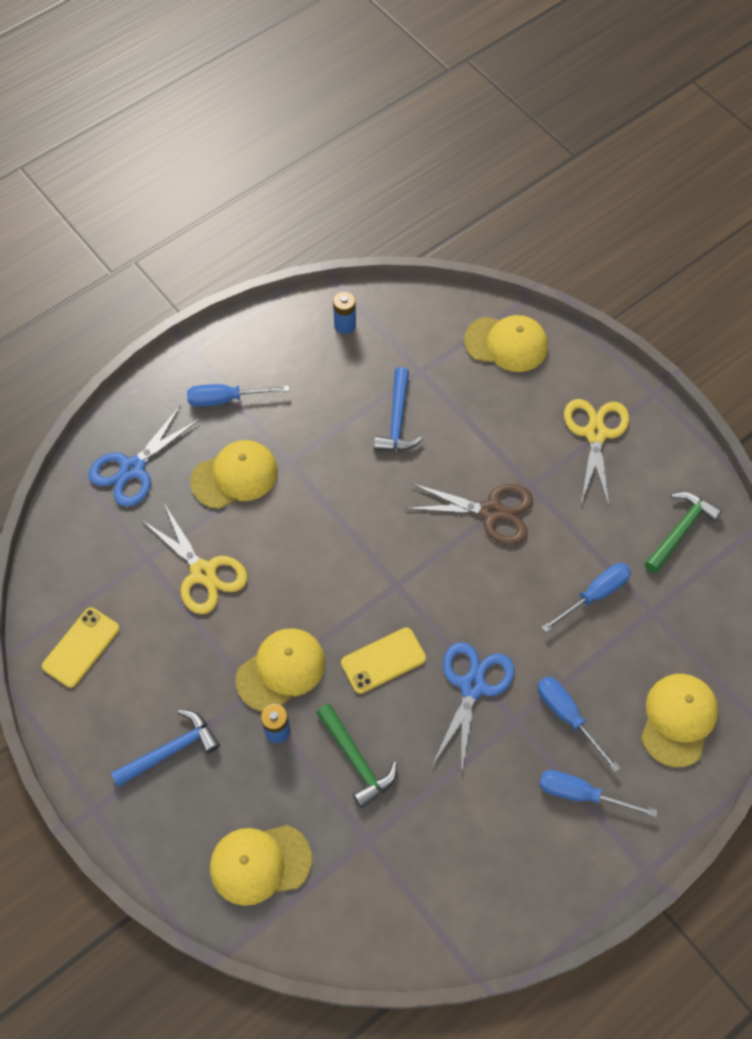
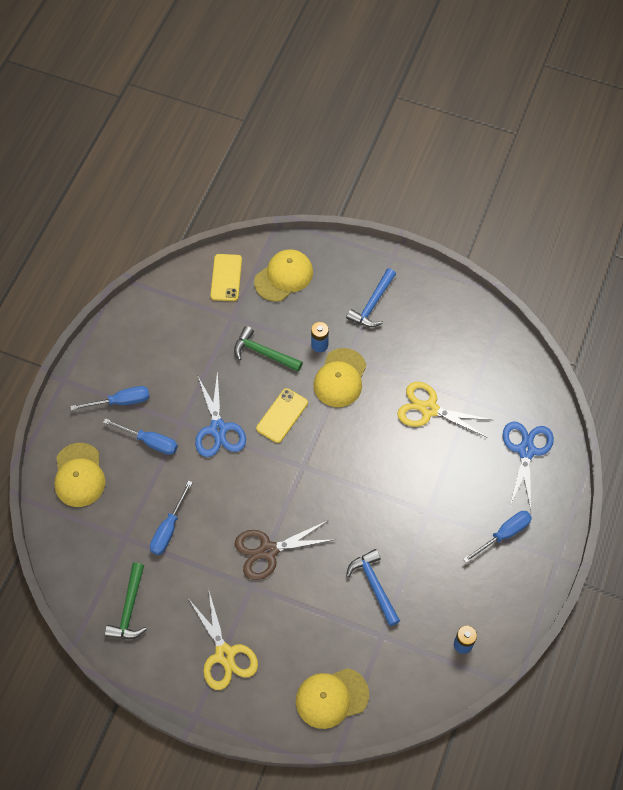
camera: 150 degrees right, 0 degrees up
(81, 647) = (467, 329): yellow phone -> yellow phone (226, 278)
(235, 476) = (456, 482): yellow cap -> none

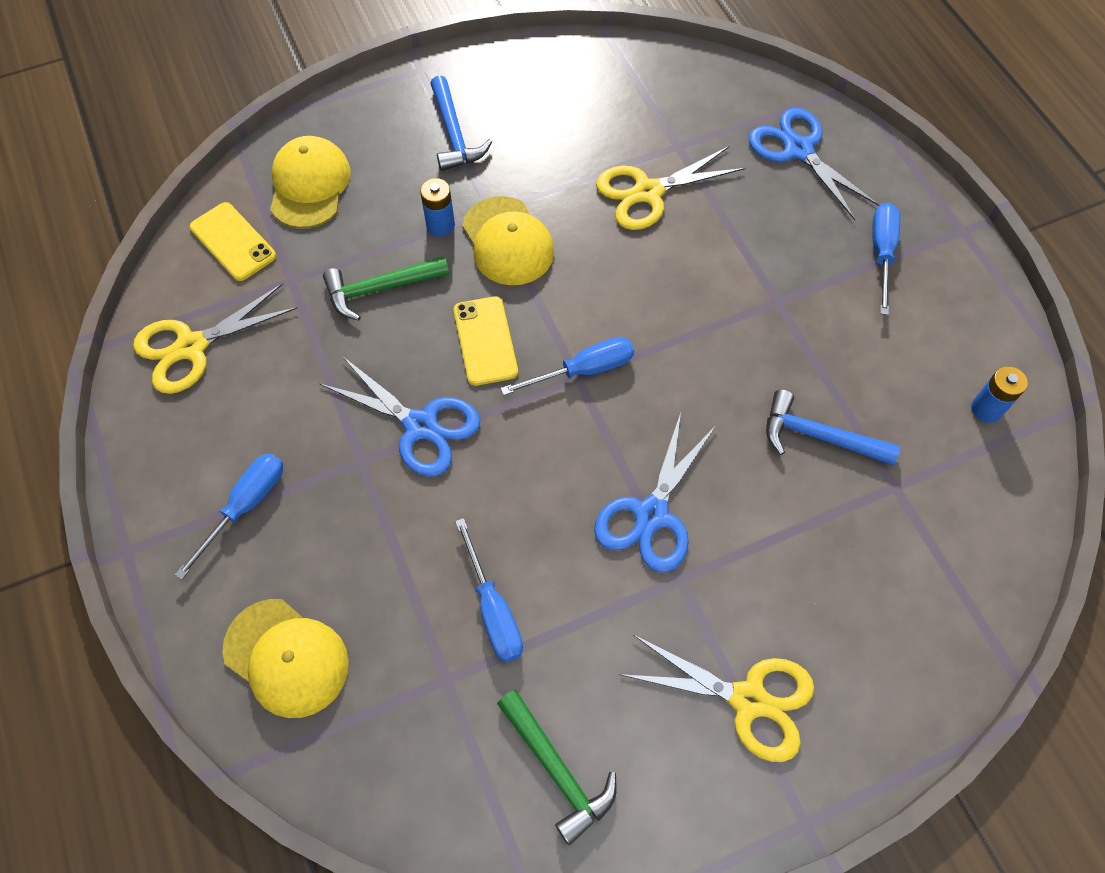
camera: 45 degrees left, 0 degrees up
(150, 441) = (344, 521): blue screwdriver -> blue screwdriver (583, 370)
(165, 313) = (191, 347): none -> yellow scissors
(268, 551) = (651, 515): brown scissors -> blue scissors
(331, 698) = (931, 618): yellow cap -> none

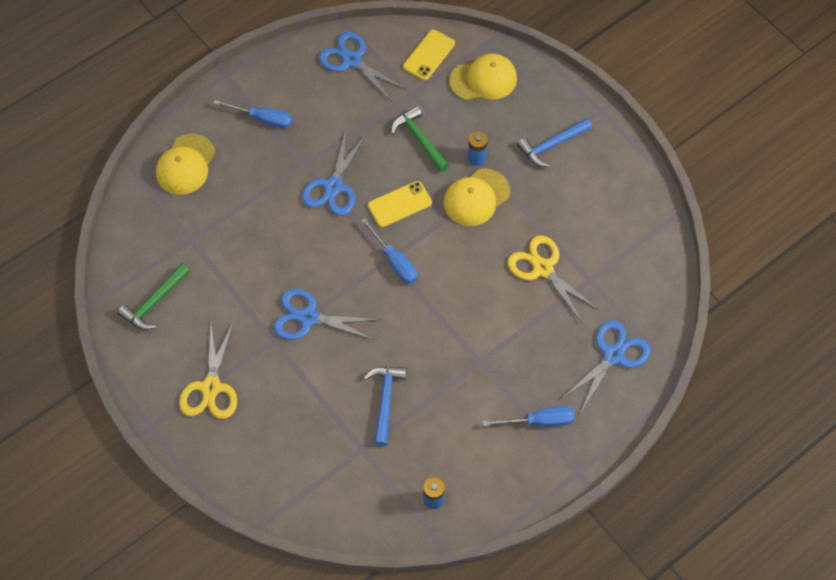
camera: 75 degrees right, 0 degrees up
(191, 347) = (352, 60): yellow scissors -> blue scissors
(493, 610) = (233, 251): blue screwdriver -> none

